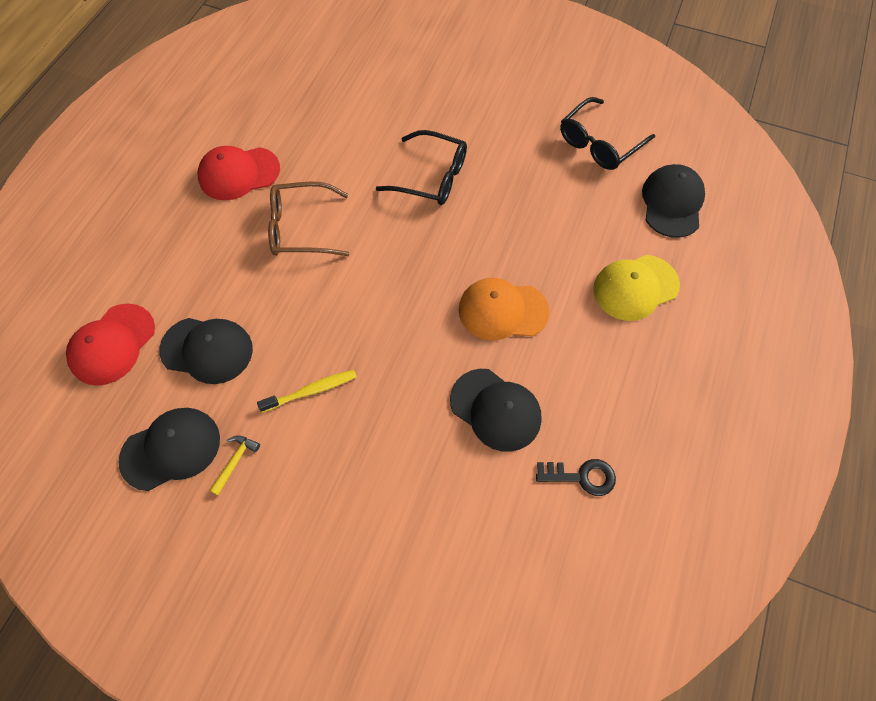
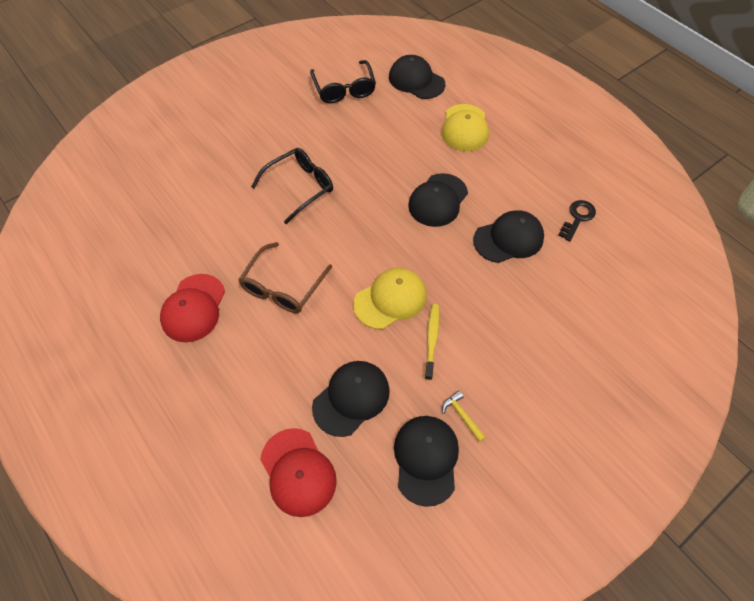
camera: 60 degrees left, 5 degrees down
(340, 328) = (390, 299): none -> yellow cap
(502, 310) = (438, 200): orange cap -> black cap

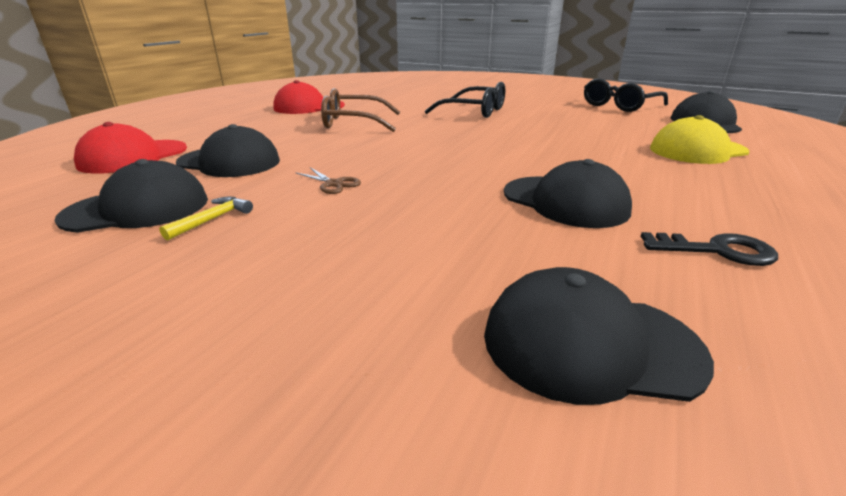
camera: 65 degrees right, 30 degrees down
(390, 299) = (377, 157): yellow cap -> none
(432, 340) = (333, 184): yellow toothbrush -> brown scissors
(438, 200) = (555, 155): black cap -> black cap (589, 344)

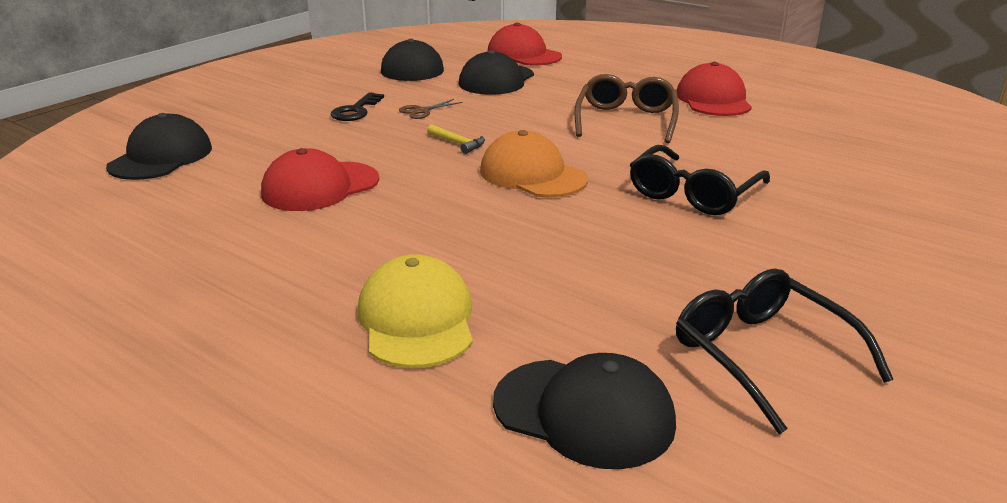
camera: 100 degrees right, 0 degrees up
(212, 219) = (379, 84): yellow hammer -> yellow hammer (457, 143)
(474, 139) = (532, 175): none -> orange cap
(565, 201) = (320, 187): black cap -> red cap
(716, 250) = (190, 221): black key -> black key (356, 111)

